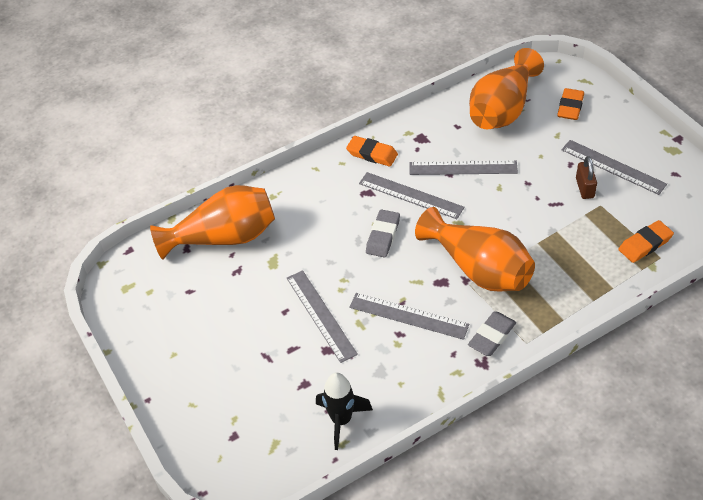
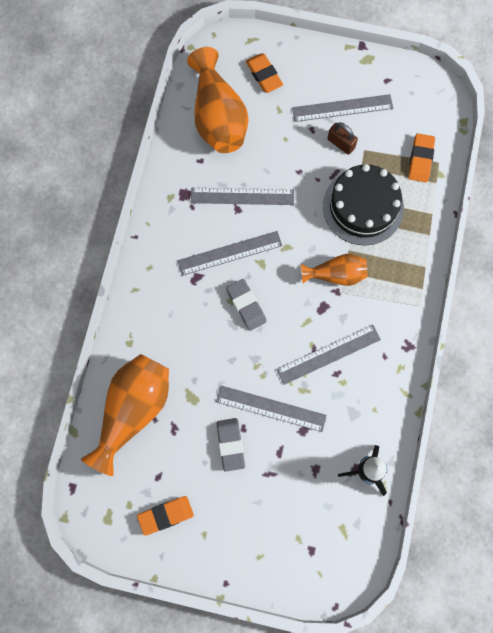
camera: 50 degrees left, 25 degrees up
(372, 154) = (163, 240): orange eraser -> orange eraser (166, 515)
(463, 168) = (242, 196): grey ruler -> grey ruler turned 45 degrees clockwise
(478, 269) = (336, 274): orange vase -> orange vase, size x0.58
(492, 336) = (395, 320): grey eraser -> grey eraser (230, 444)
(555, 241) = (363, 207): none -> black cake

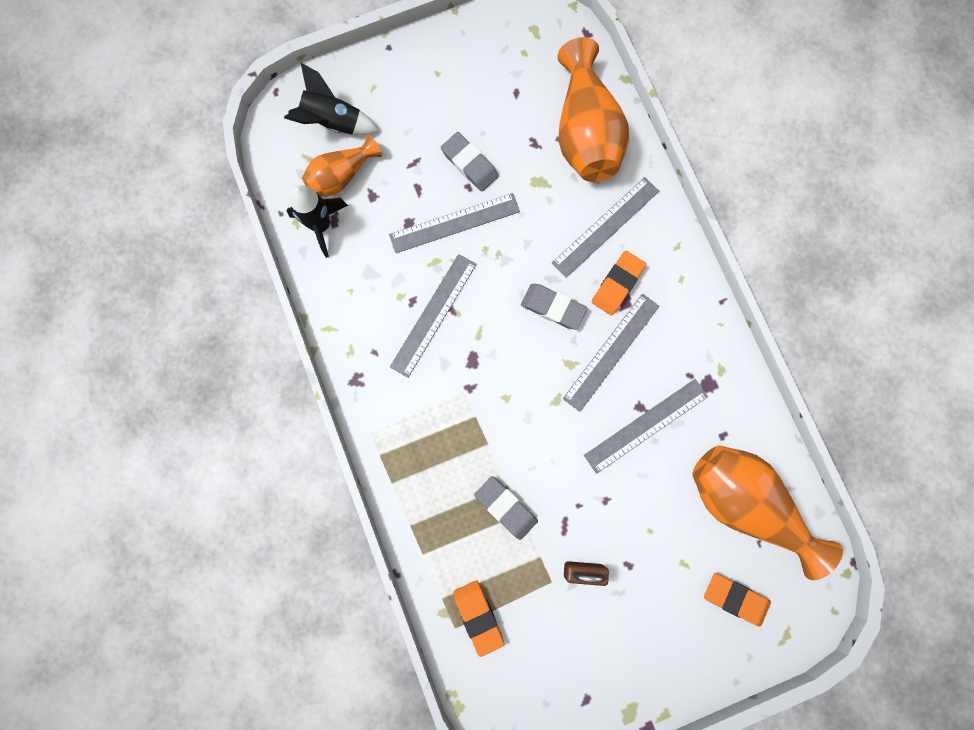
camera: 145 degrees right, 5 degrees up
(166, 515) = (484, 65): orange eraser -> orange eraser (617, 284)
(308, 548) = (333, 123): none -> black rocket
(336, 274) = (482, 406): orange vase -> orange vase (341, 176)
(342, 108) = (613, 620): grey ruler -> grey ruler (605, 227)
(363, 207) = (505, 507): black cake -> grey eraser

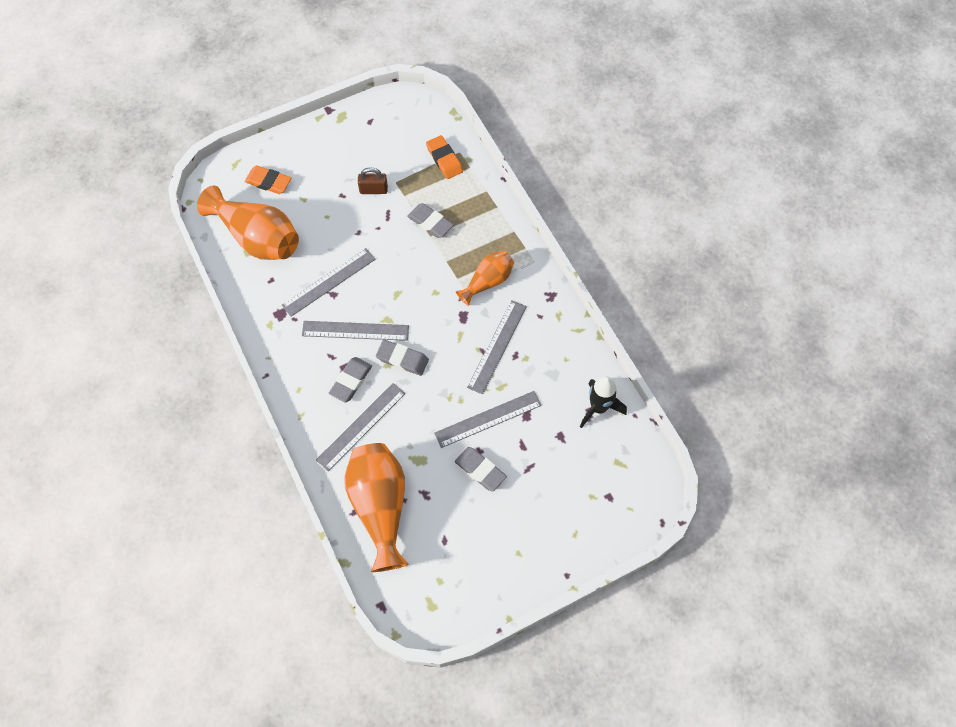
camera: 175 degrees right, 15 degrees down
(333, 123) = (605, 497): black rocket -> none
(341, 176) = (589, 450): orange vase -> orange vase (488, 282)
(611, 352) = (355, 330): grey ruler -> grey ruler turned 60 degrees clockwise
(617, 284) = (351, 381): orange eraser -> grey eraser

